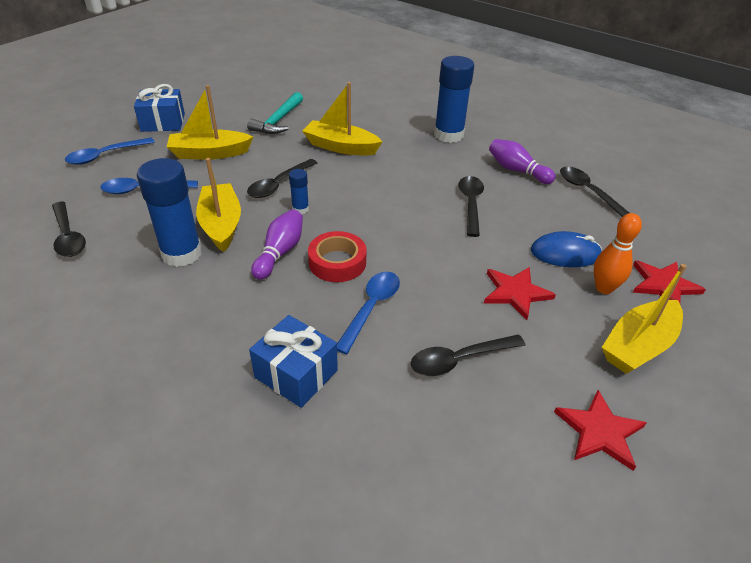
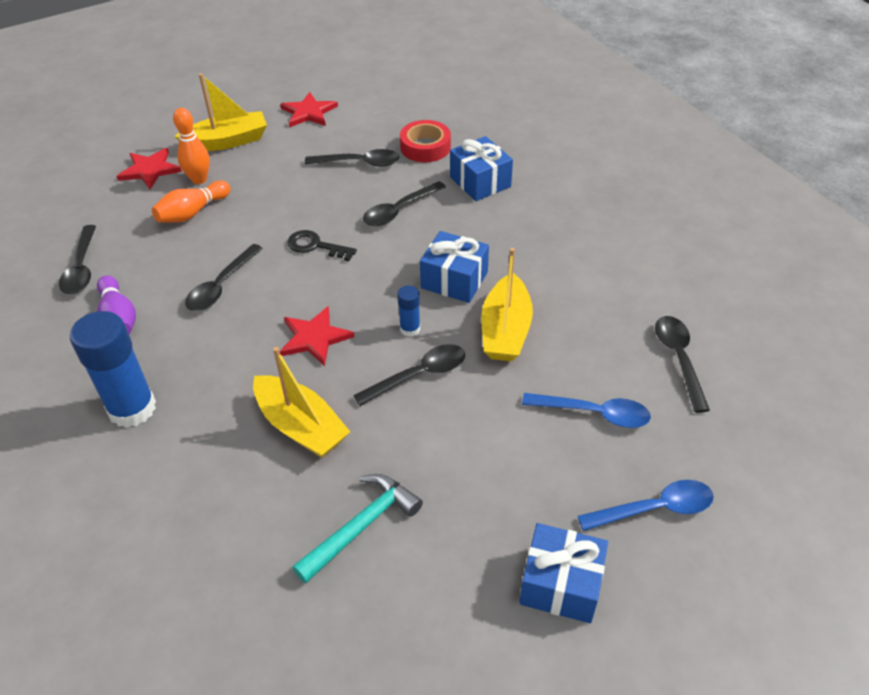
camera: 155 degrees left, 5 degrees up
(182, 253) = (553, 304): blue glue stick -> none
(210, 153) = (494, 467): yellow boat -> none
(280, 252) = (454, 280): purple bowling pin -> blue gift
(337, 262) = (404, 256): red tape -> red tape (425, 147)
(371, 308) = (399, 210): blue spoon -> black spoon
(425, 251) = (315, 246): none -> black key
(515, 293) = (272, 193): red star -> red star (314, 338)
(565, 253) = (192, 212): blue mouse -> orange bowling pin

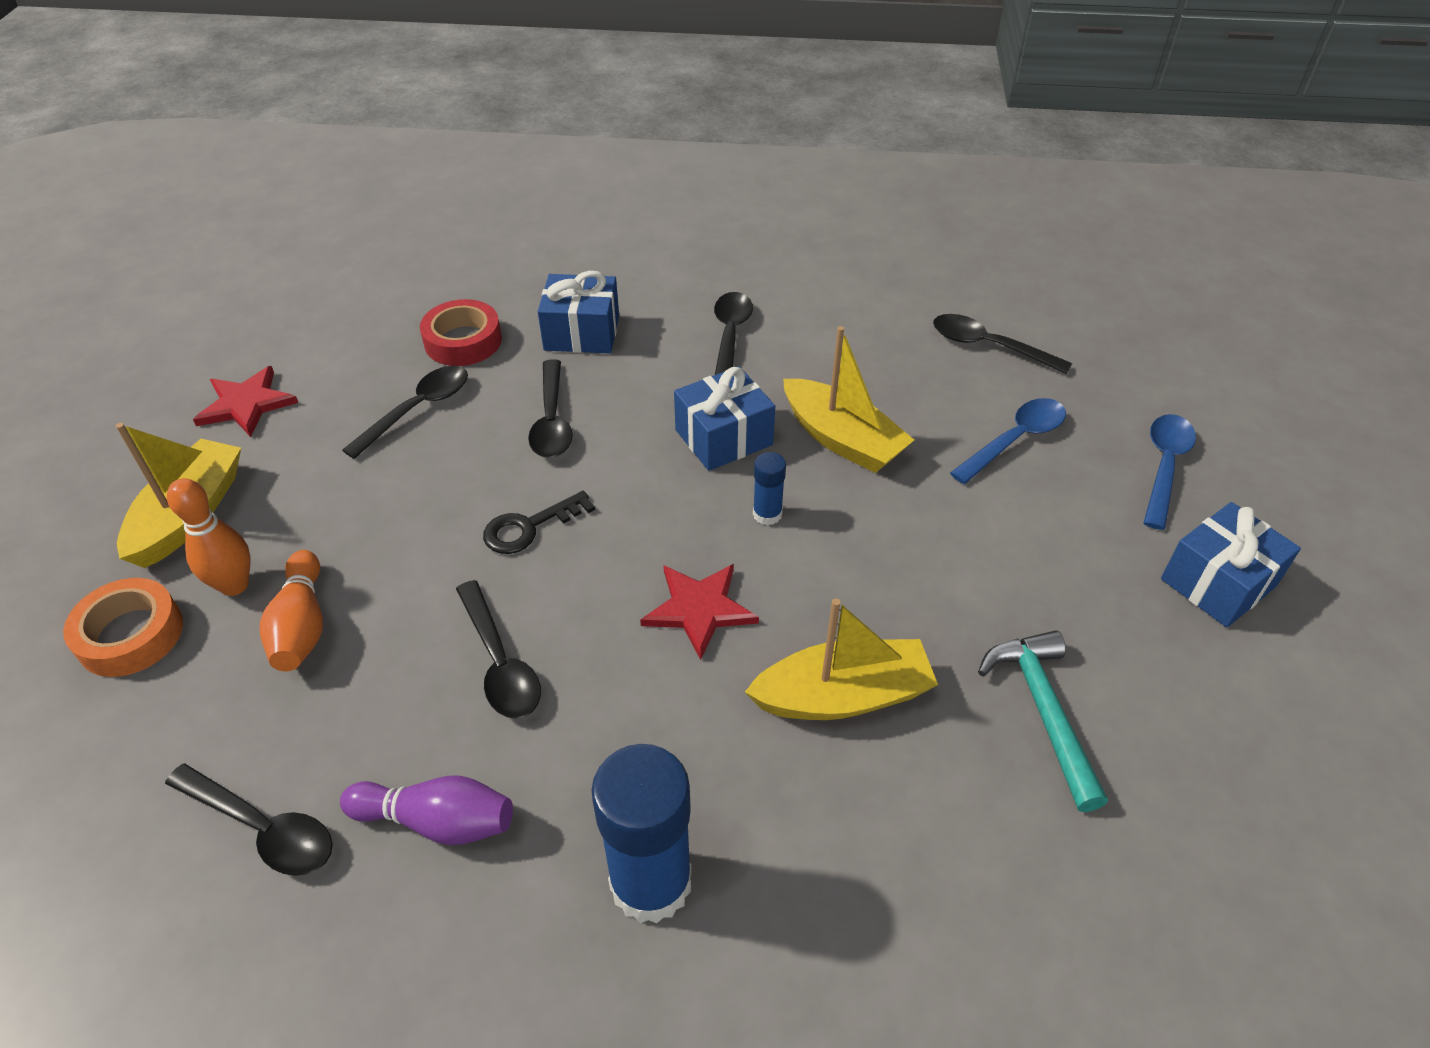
camera: 55 degrees left, 0 degrees up
(150, 170) = (130, 635): red star -> orange tape
(418, 375) = (849, 544): black spoon -> black spoon (730, 337)

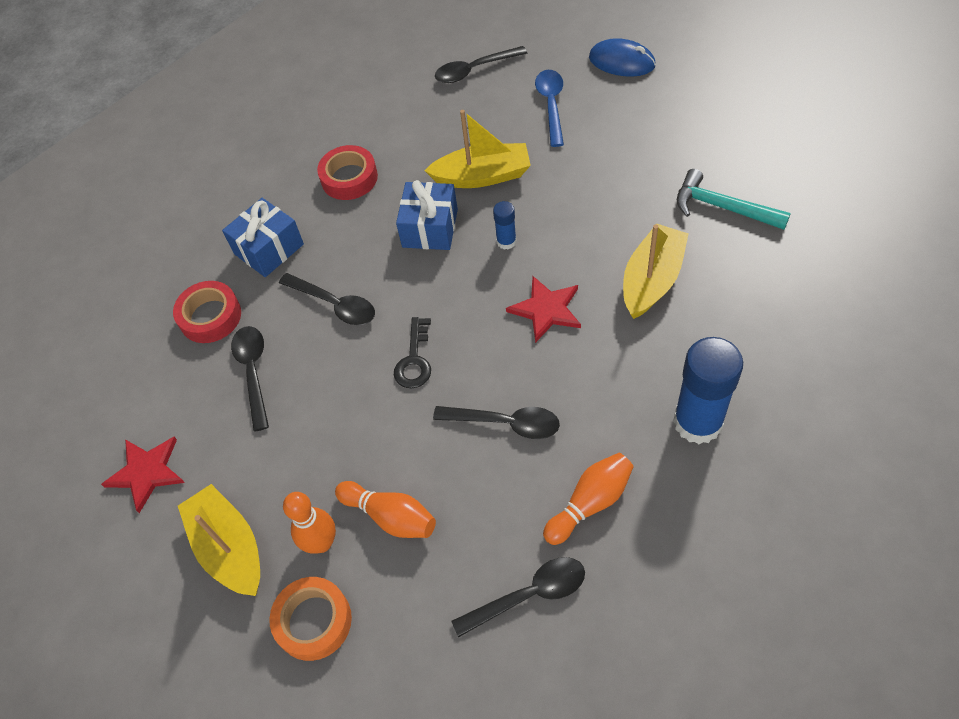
camera: 45 degrees left, 10 degrees up
(437, 821) = (590, 503): purple bowling pin -> orange bowling pin
(730, 337) = (349, 178): black spoon -> red tape
(1164, 467) = (621, 62): blue spoon -> blue mouse
(1218, 582) = (705, 93): blue gift -> none

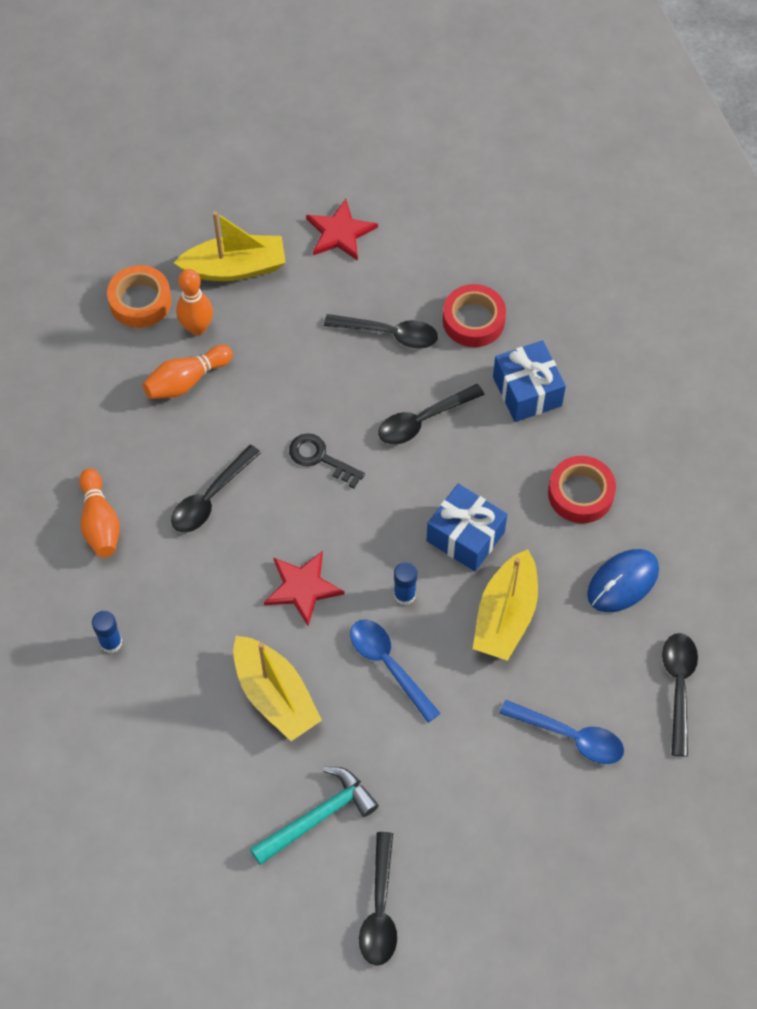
camera: 110 degrees right, 5 degrees up
(528, 595) = (61, 444): black spoon -> black spoon (380, 909)
(572, 223) = (388, 665): none -> blue spoon
(621, 62) = (597, 852): blue mouse -> blue mouse (622, 582)
(698, 422) = (111, 642): blue glue stick -> blue glue stick, size x0.47

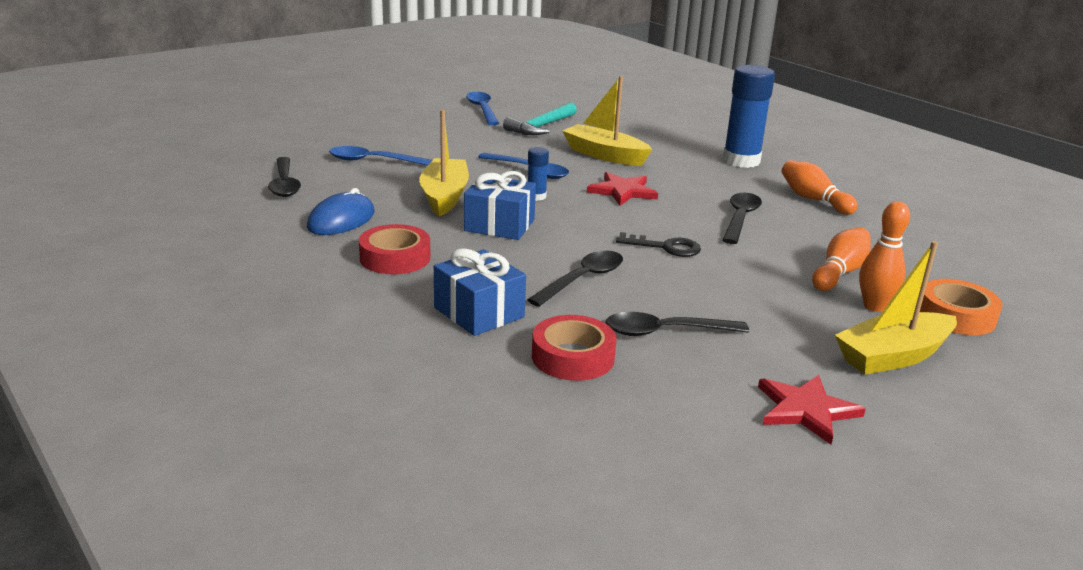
camera: 160 degrees right, 35 degrees down
(111, 642) = (741, 161): blue glue stick -> blue glue stick, size x2.11
(380, 909) = (482, 110): black spoon -> blue spoon

